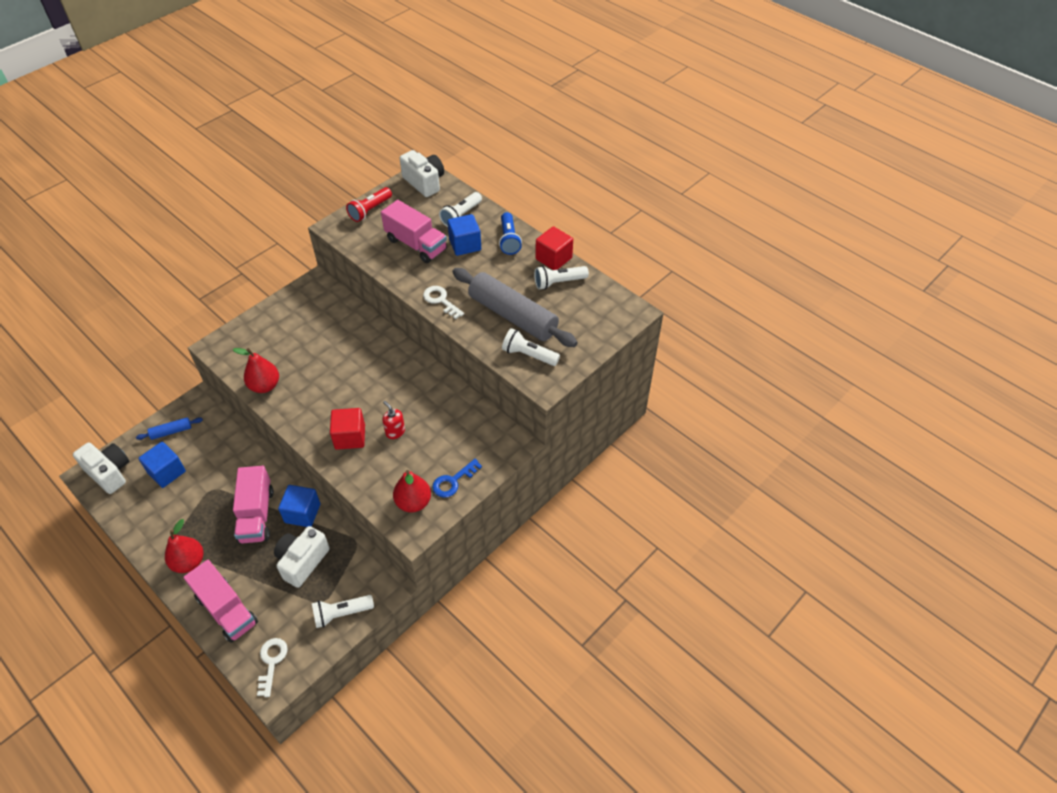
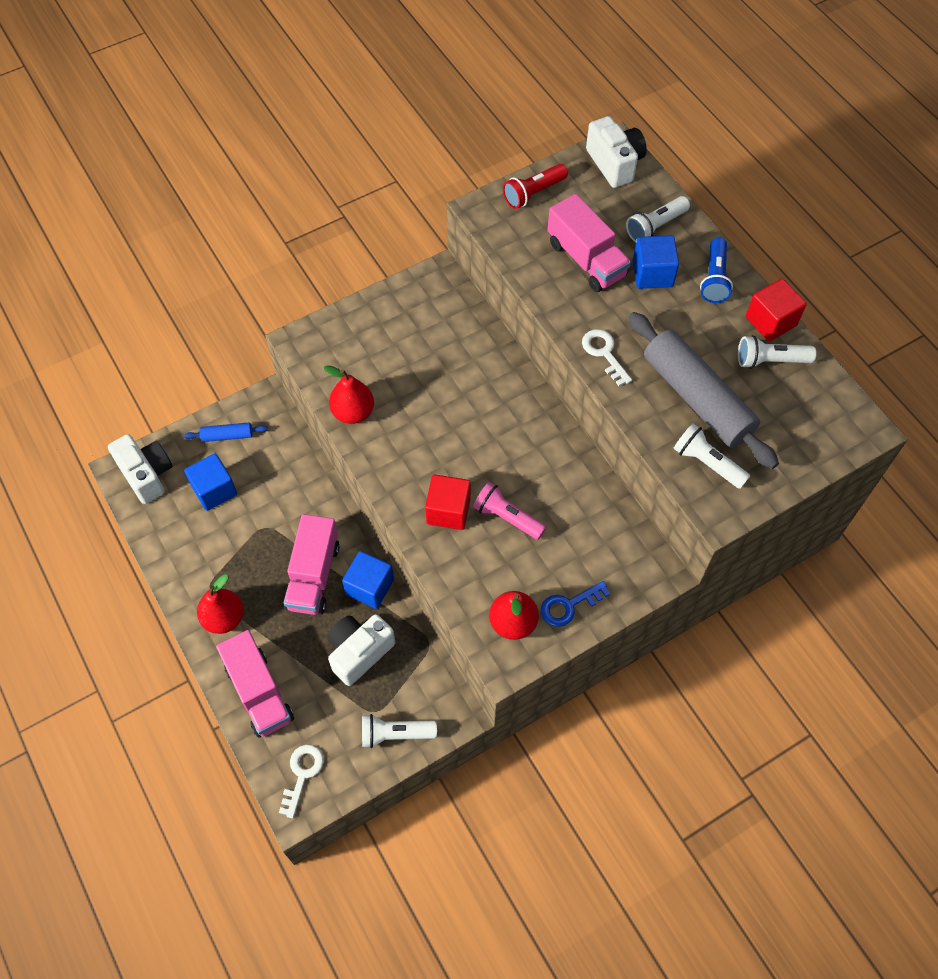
camera: 15 degrees right, 10 degrees up
(395, 432) = (507, 517): red soap dispenser -> pink flashlight

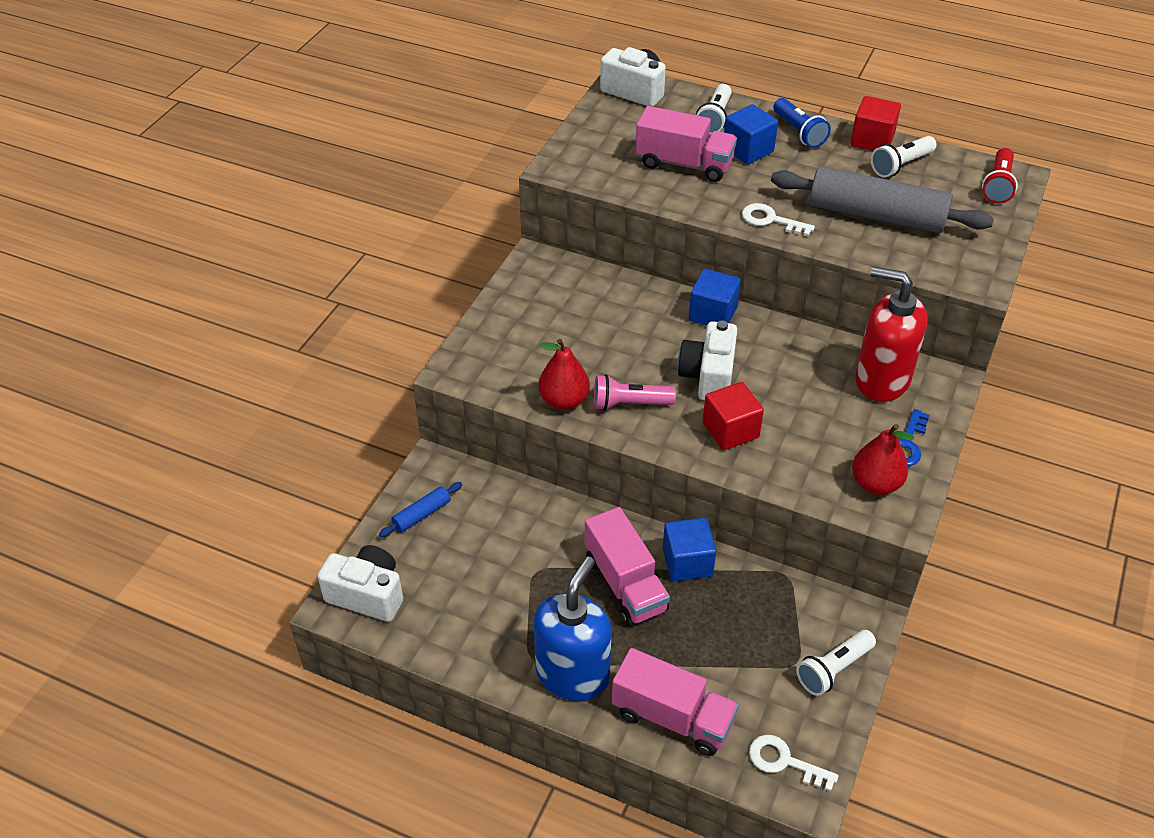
camera: 35 degrees left, 15 degrees down
(214, 490) = (454, 568): blue cube -> blue cube (712, 314)
(224, 618) = (573, 674): red pear -> blue soap dispenser
(302, 774) = (784, 762): white key -> white key turned 45 degrees counterclockwise
(359, 652) = (732, 622): white camera -> white camera (708, 376)
(507, 517) = (785, 407): pink flashlight -> pink flashlight (629, 404)
(533, 193) = (589, 138): red flashlight -> red flashlight (998, 185)
(604, 539) = (881, 380): none -> red soap dispenser
(707, 463) = (933, 254): white flashlight -> none

